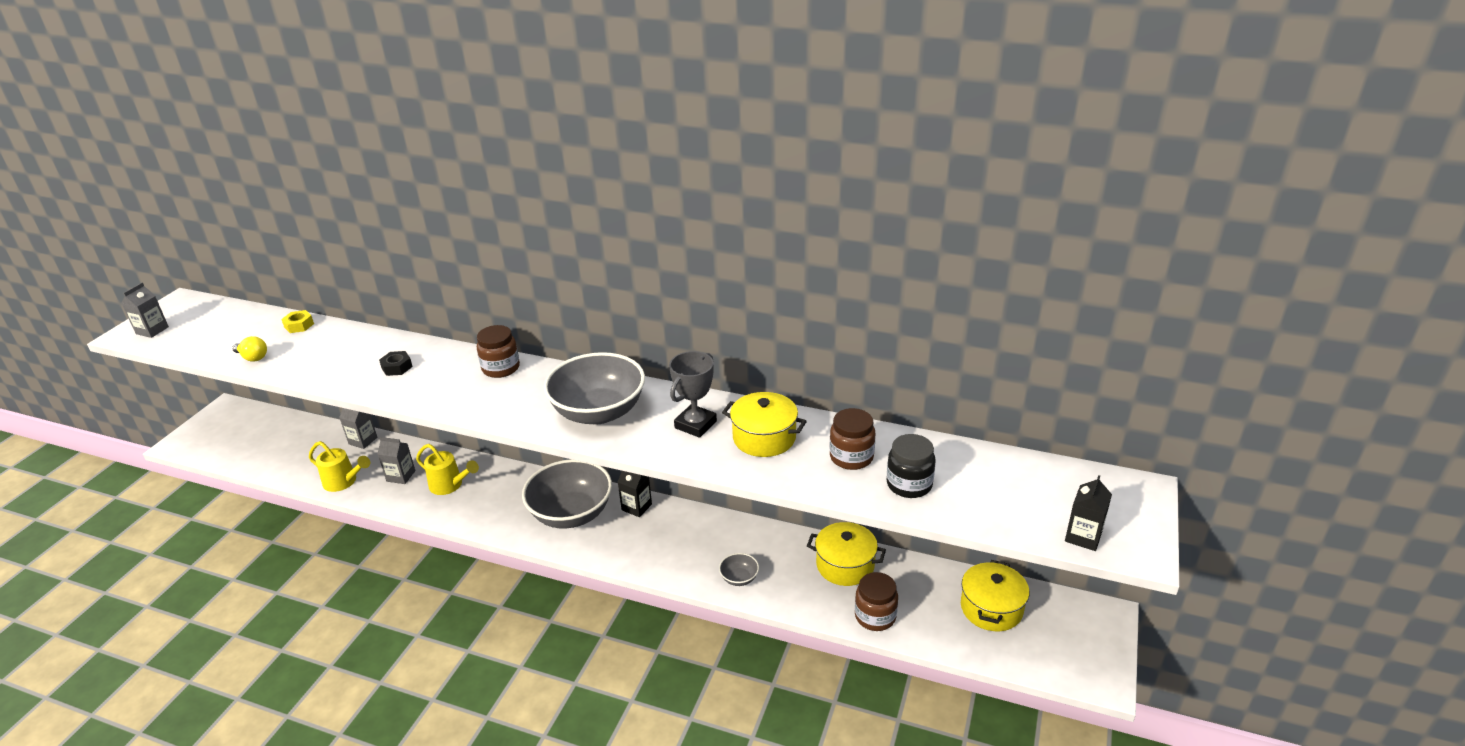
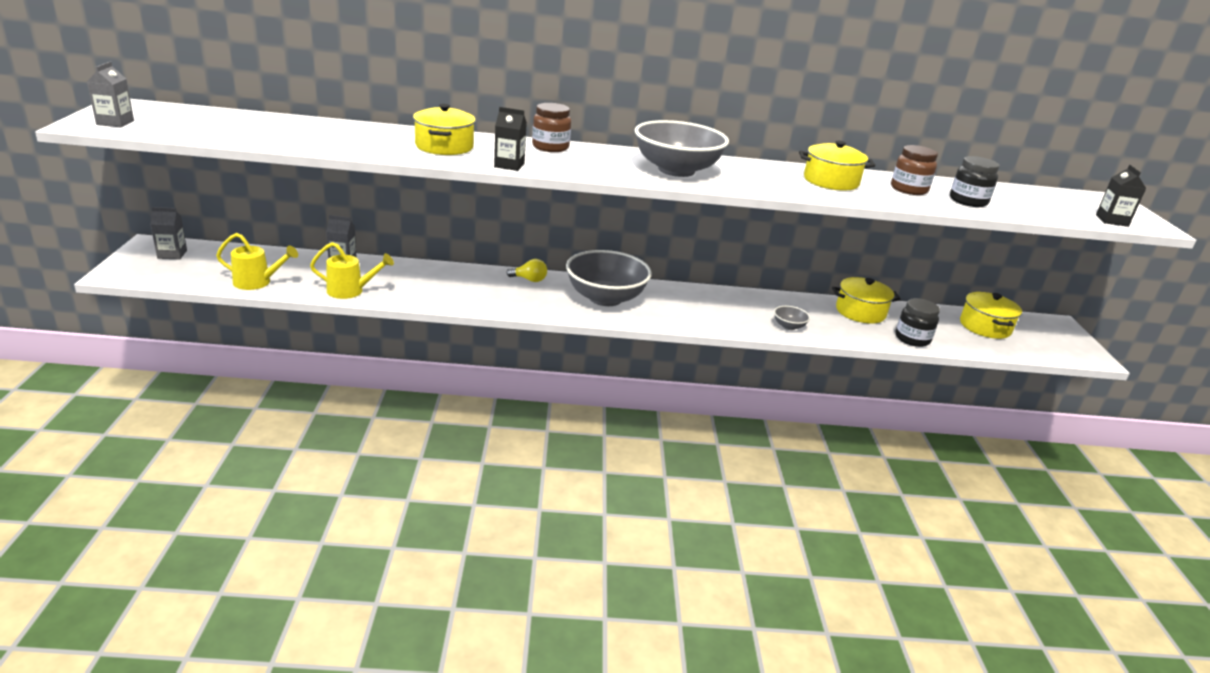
camera: 25 degrees left, 5 degrees down
(253, 357) = (271, 140): yellow light bulb -> yellow light bulb (529, 280)
(299, 325) = (297, 121): yellow nut -> none
(397, 367) = (444, 147): black nut -> yellow pot
(401, 476) = (409, 283): grey carton -> grey carton (172, 254)
(450, 485) = (468, 287): yellow watering can -> yellow watering can (257, 282)
(636, 507) = (659, 290): black carton -> black carton (509, 165)
(695, 425) = (767, 176): grey trophy -> none
(875, 616) = (912, 339): brown jar -> black jar

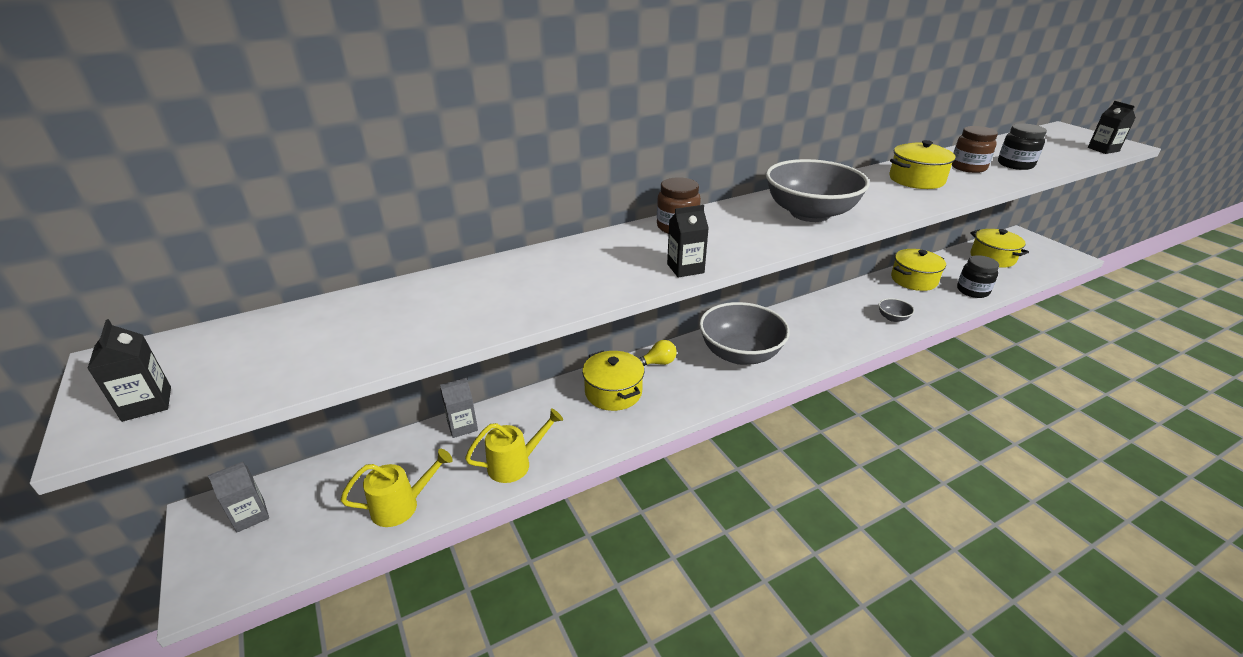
camera: 25 degrees left, 5 degrees up
(115, 123) = (147, 404): grey carton -> black carton
(444, 147) = (590, 268): yellow pot -> yellow pot (613, 392)

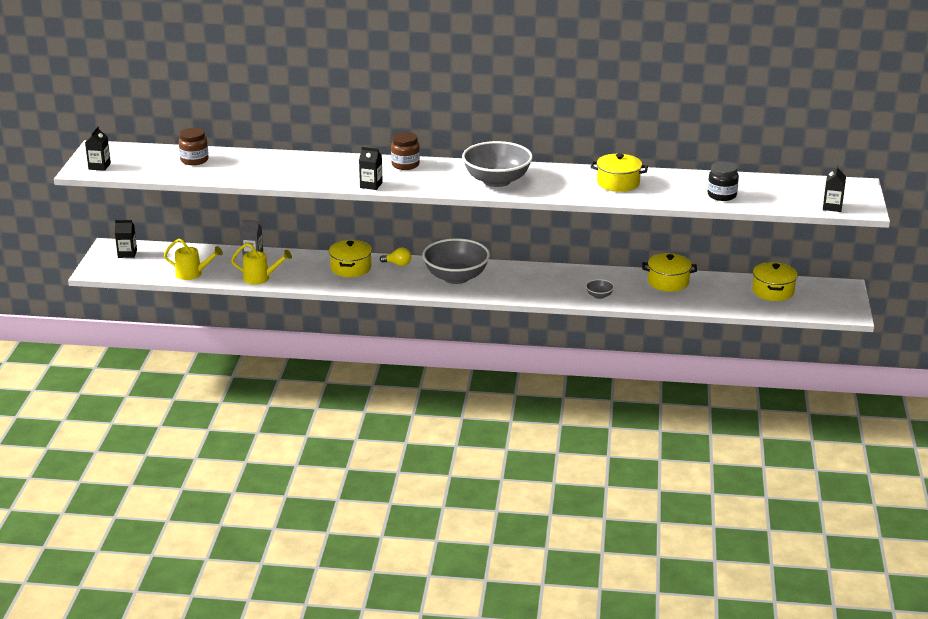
camera: 35 degrees right, 5 degrees down
(250, 515) = (127, 254): grey carton -> black carton
(968, 167) = (679, 187): brown jar -> brown jar (194, 160)
(972, 291) = (700, 303): black jar -> none

